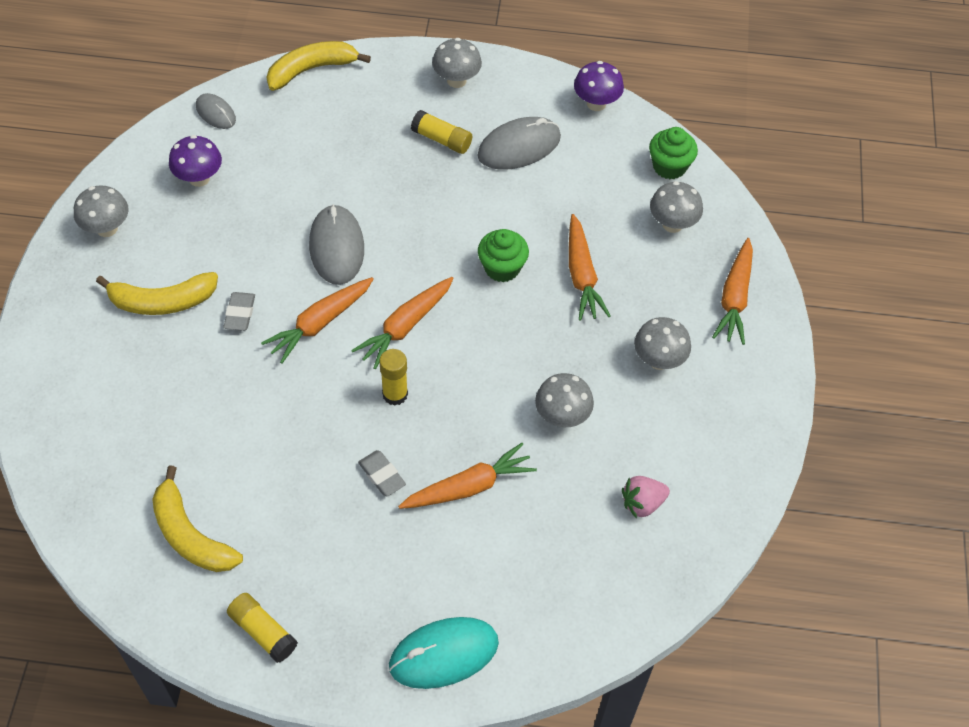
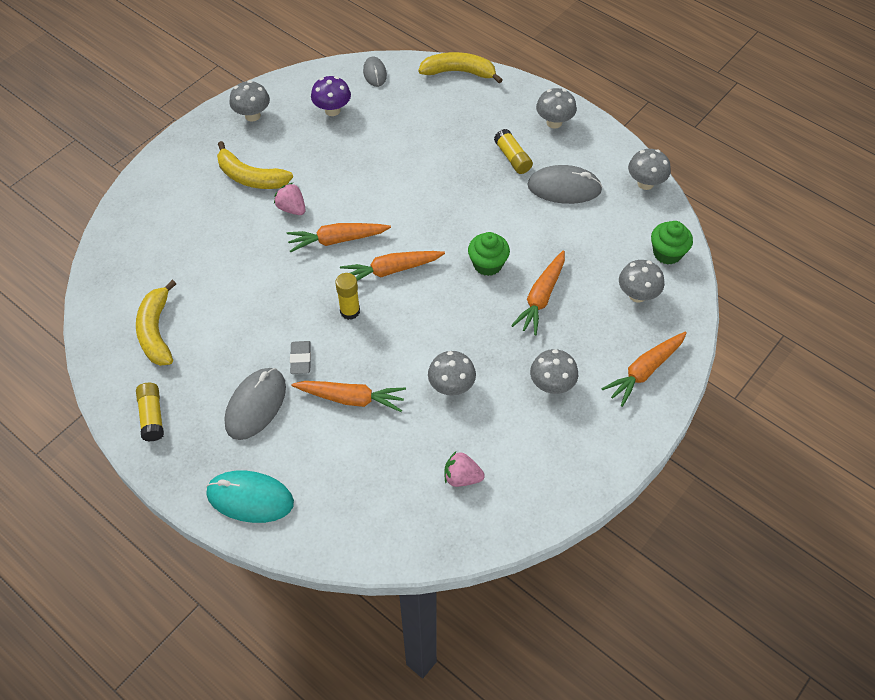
camera: 35 degrees right, 0 degrees up
(240, 314) = (292, 208): grey eraser -> pink strawberry
(336, 247) = (386, 196): grey mouse -> grey mouse (255, 405)
(596, 103) = (645, 183): purple mushroom -> grey mushroom

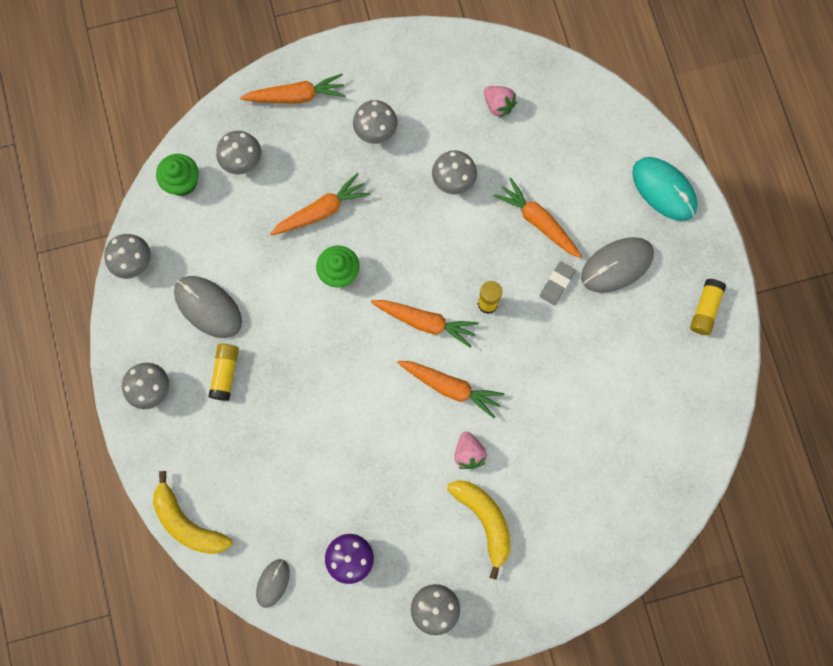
camera: 145 degrees left, 20 degrees up
(156, 331) = (662, 393): yellow banana -> none

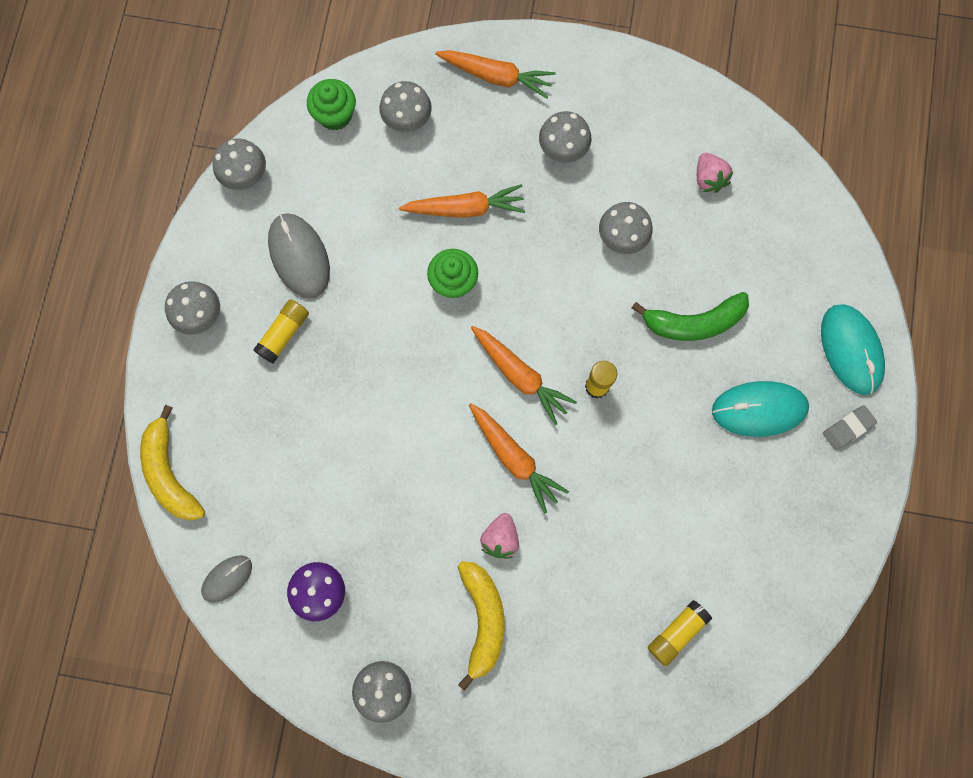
camera: 25 degrees right, 0 degrees up
(538, 221) = (693, 322): orange carrot -> green banana
(556, 284) = (682, 399): grey eraser -> grey eraser (848, 428)
(617, 266) = (759, 409): grey mouse -> turquoise mouse
(705, 309) = (836, 502): yellow glue stick -> yellow glue stick (676, 632)

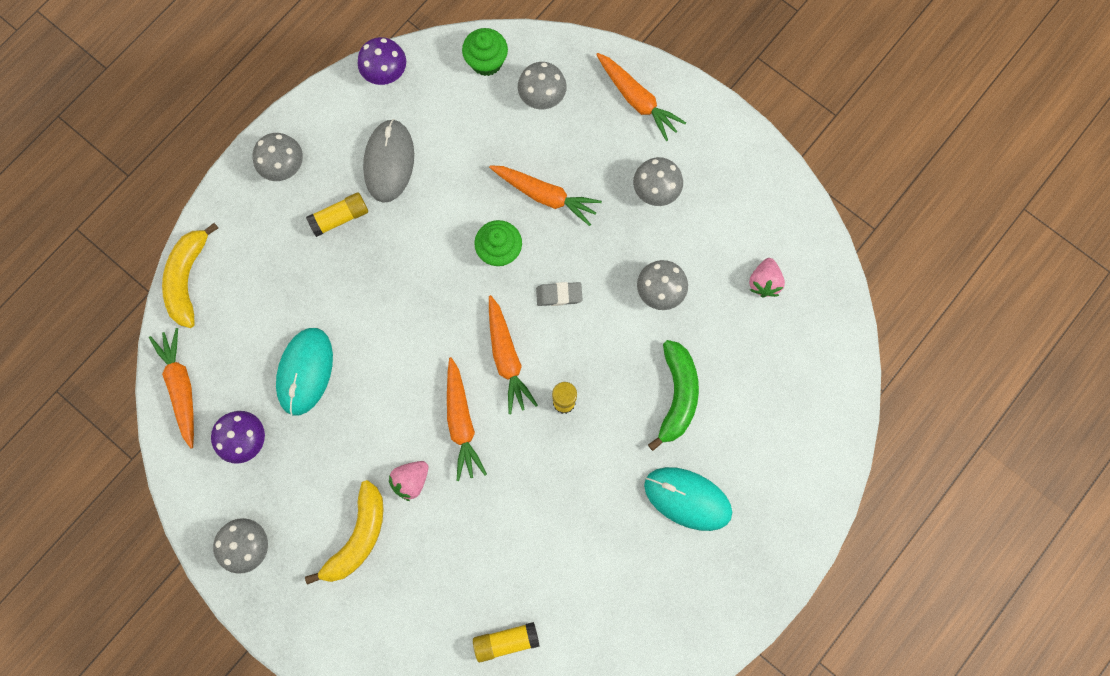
camera: 30 degrees right, 0 degrees up
(227, 578) = (181, 387): grey mouse -> orange carrot
(246, 176) = (386, 73): grey mushroom -> purple mushroom
(693, 322) = (677, 395): green banana -> green banana turned 105 degrees counterclockwise
(848, 428) = (753, 558): grey eraser -> grey eraser (559, 295)
(851, 350) = (797, 494): turquoise mouse -> turquoise mouse (305, 371)

